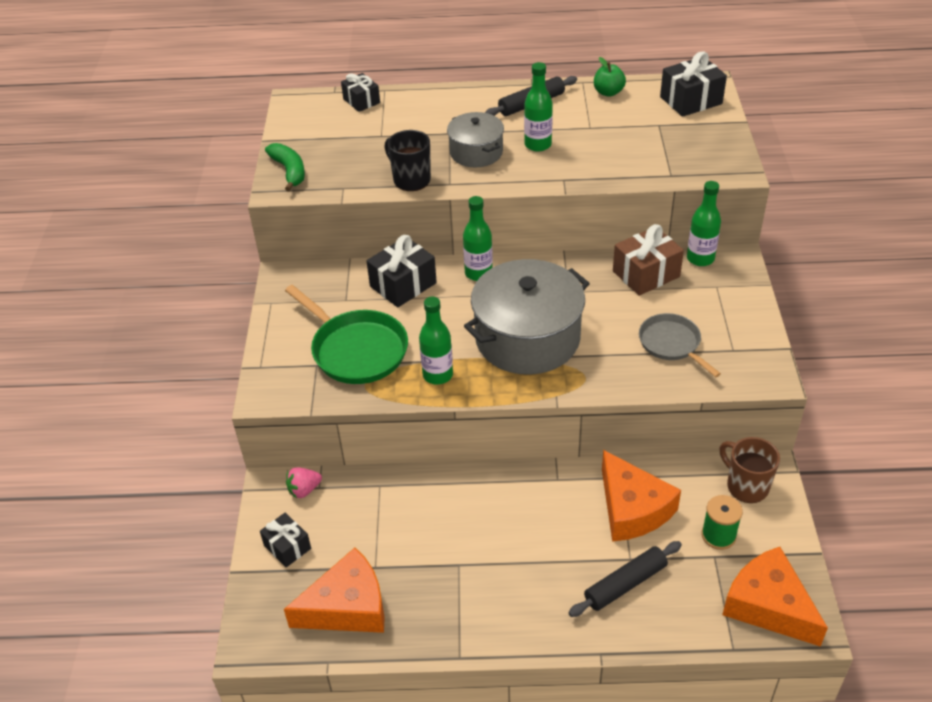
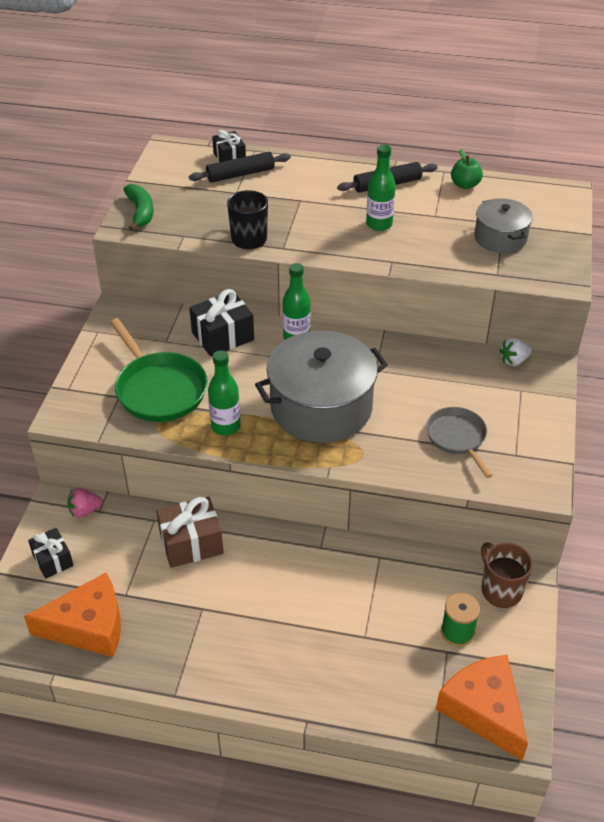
camera: 10 degrees right, 0 degrees up
(476, 152) = (318, 222): grey pot -> grey pot (500, 238)
(625, 584) = (352, 660): black rolling pin -> black rolling pin (240, 174)
(632, 509) = (382, 589): orange cheese -> none
(646, 274) = (456, 366): brown gift -> brown gift (191, 543)
(691, 100) = (543, 205): black gift -> none
(700, 258) = (514, 361): green bottle -> white strawberry

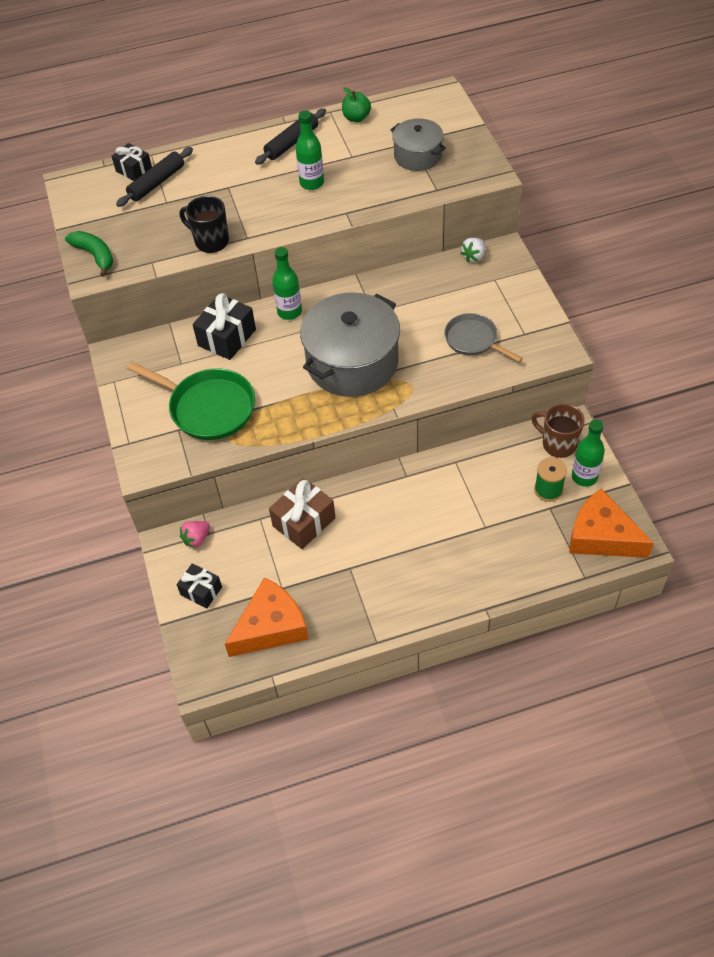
camera: 25 degrees left, 10 degrees up
(226, 426) = (287, 413): green bottle -> green bottle (584, 477)

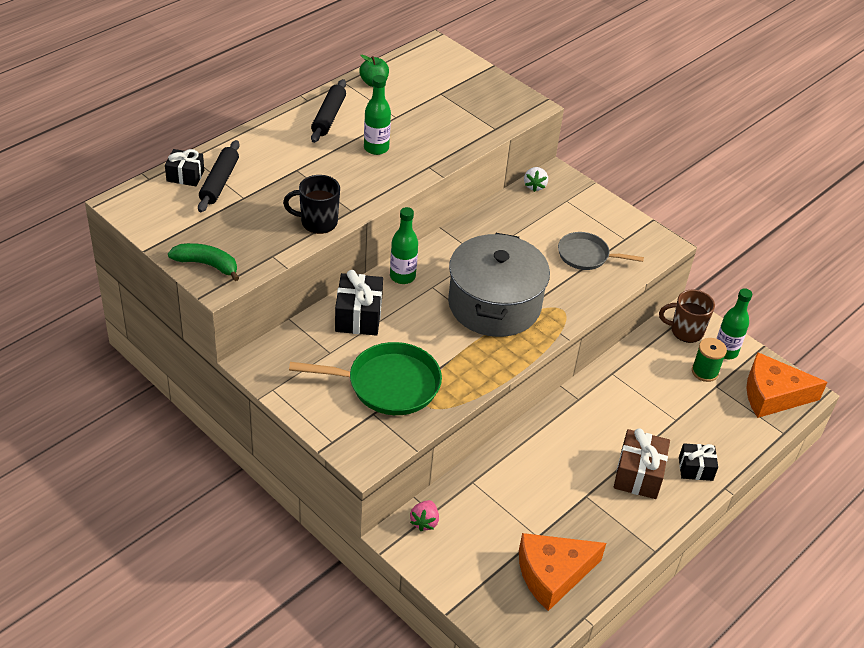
camera: 35 degrees left, 10 degrees down
(201, 591) = (463, 567): black gift -> black gift (695, 468)
(271, 626) = (552, 574): orange cheese -> orange cheese turned 135 degrees counterclockwise
(304, 522) = (516, 470): brown gift -> brown gift (638, 474)
(417, 156) = (456, 104): grey pot -> none

